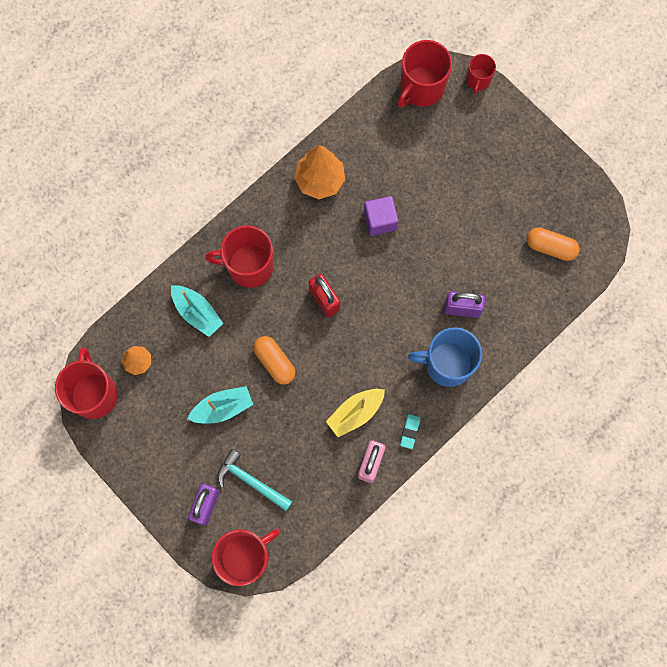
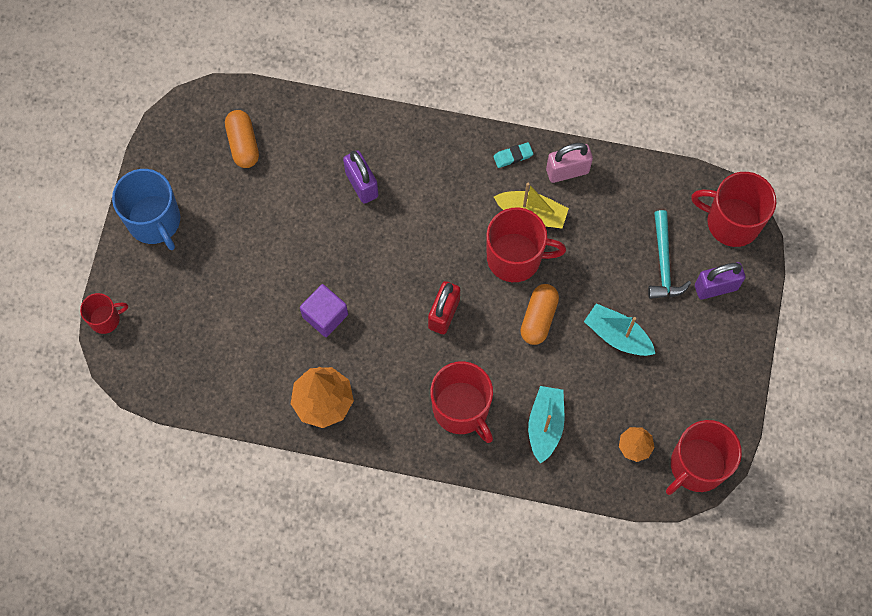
camera: 125 degrees left, 5 degrees down
(421, 88) = (151, 369): red mug -> red mug (515, 257)
(447, 363) = (425, 164): blue mug -> blue mug (154, 221)

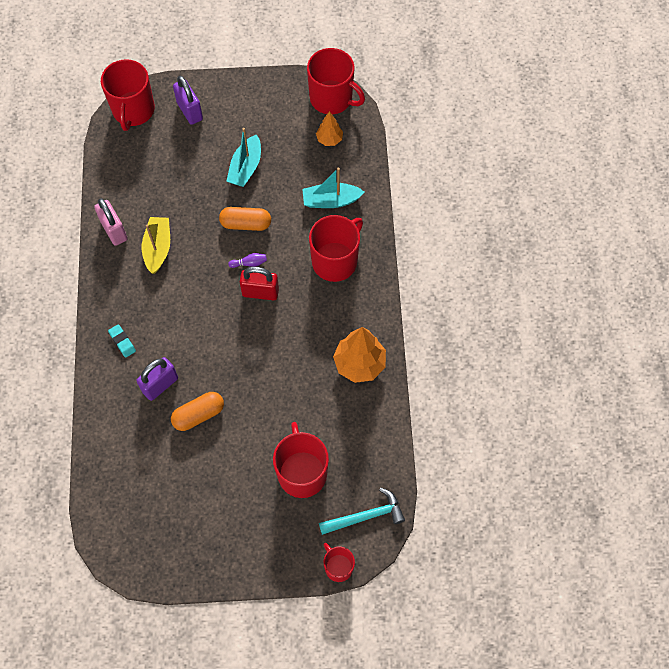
camera: 105 degrees left, 5 degrees down
(154, 221) = (235, 553): blue mug -> none
(243, 144) = (142, 496): orange capsule -> orange capsule (198, 415)
(325, 315) = (286, 382): purple cube -> none
(485, 310) = (249, 263): none -> purple bowling pin
(513, 156) = (109, 273): turquoise eraser -> turquoise eraser (122, 342)
(515, 257) = (199, 251): red mug -> red mug (302, 472)
(663, 263) = (178, 148): turquoise hammer -> turquoise hammer (366, 516)

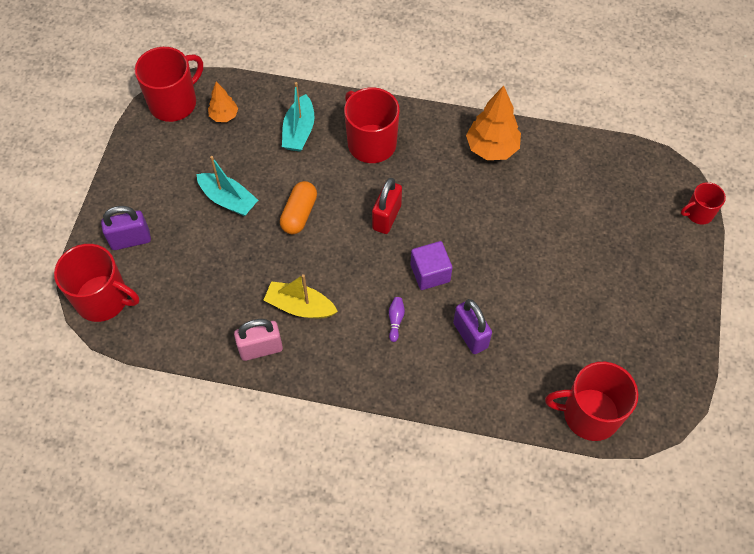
camera: 75 degrees left, 5 degrees down
(122, 342) = (407, 365): turquoise eraser -> none
(198, 415) = (514, 304): orange capsule -> none
(213, 340) = (430, 273): none -> purple cube
(249, 263) = (348, 220): purple bowling pin -> purple bowling pin (395, 320)
(302, 472) = (597, 222): red mug -> red mug (589, 414)
(366, 516) = (651, 179): turquoise hammer -> none

